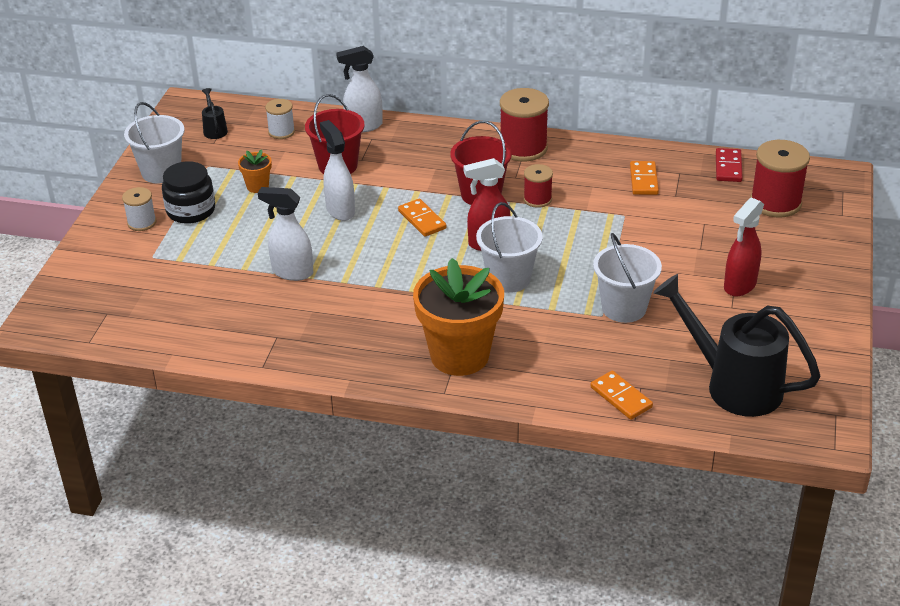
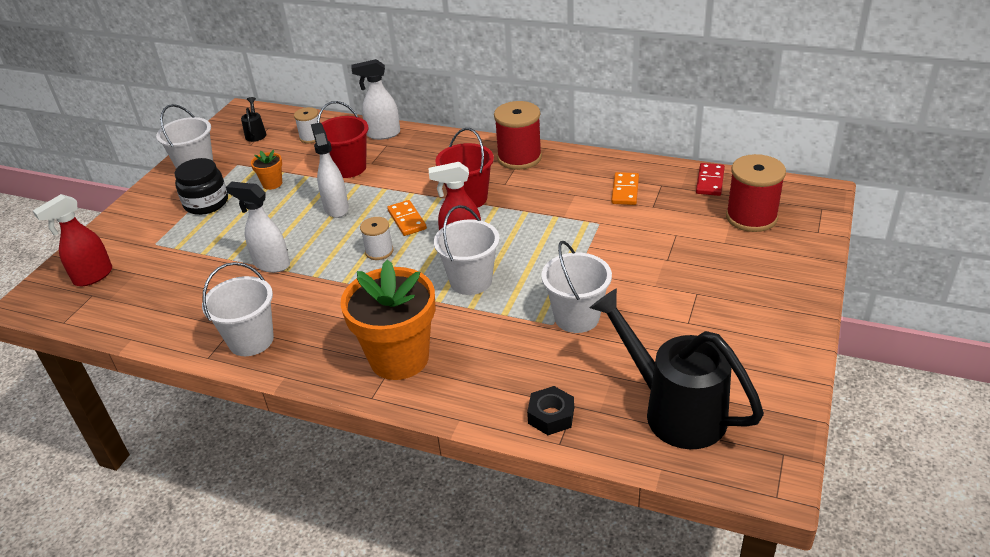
camera: 10 degrees right, 0 degrees up
(142, 222) = (160, 212): white spool -> white spool (379, 251)
(301, 348) = (251, 340): none -> white bucket
(537, 199) = (519, 205): red spool -> none
(621, 397) = (551, 416): orange domino -> black nut
(739, 286) = (700, 300): red spray bottle -> red spray bottle (93, 277)

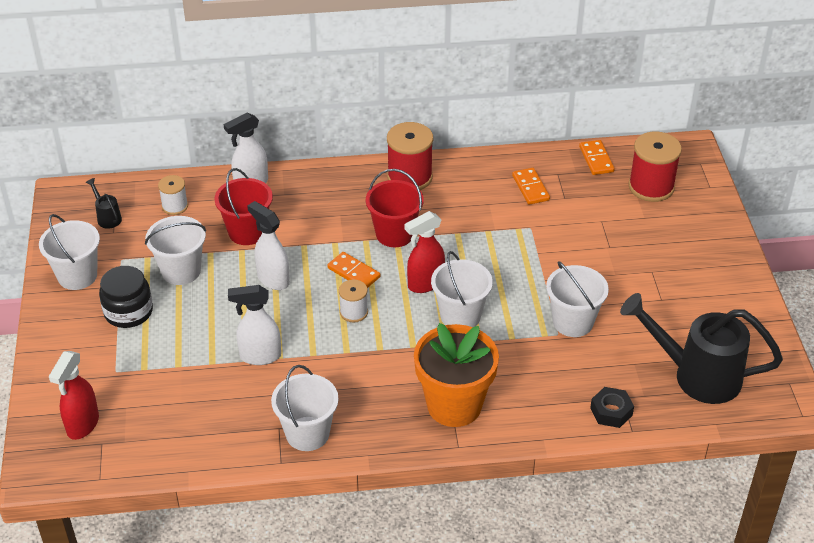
camera: 30 degrees left, 5 degrees up
(272, 184) = (181, 271): orange flower pot -> white bucket
(710, 181) = (596, 159): red domino -> orange domino

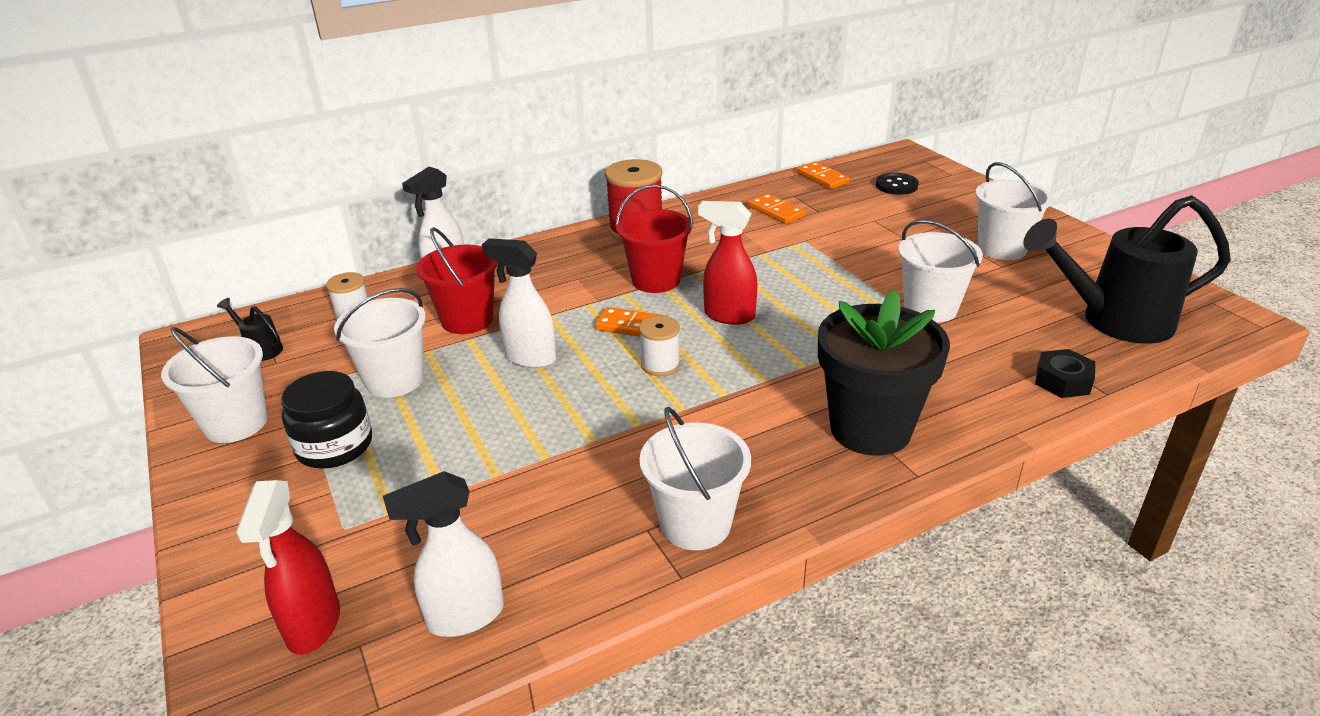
camera: 20 degrees left, 10 degrees down
(259, 356) = (563, 447): white spray bottle -> white spray bottle (464, 617)
(425, 284) = (728, 316): red spray bottle -> red spray bottle turned 75 degrees clockwise
(454, 405) = (870, 429): orange flower pot -> black flower pot
(460, 316) = (796, 335): white bucket -> white bucket (1002, 248)
(651, 187) = (896, 185): red spool -> black button

